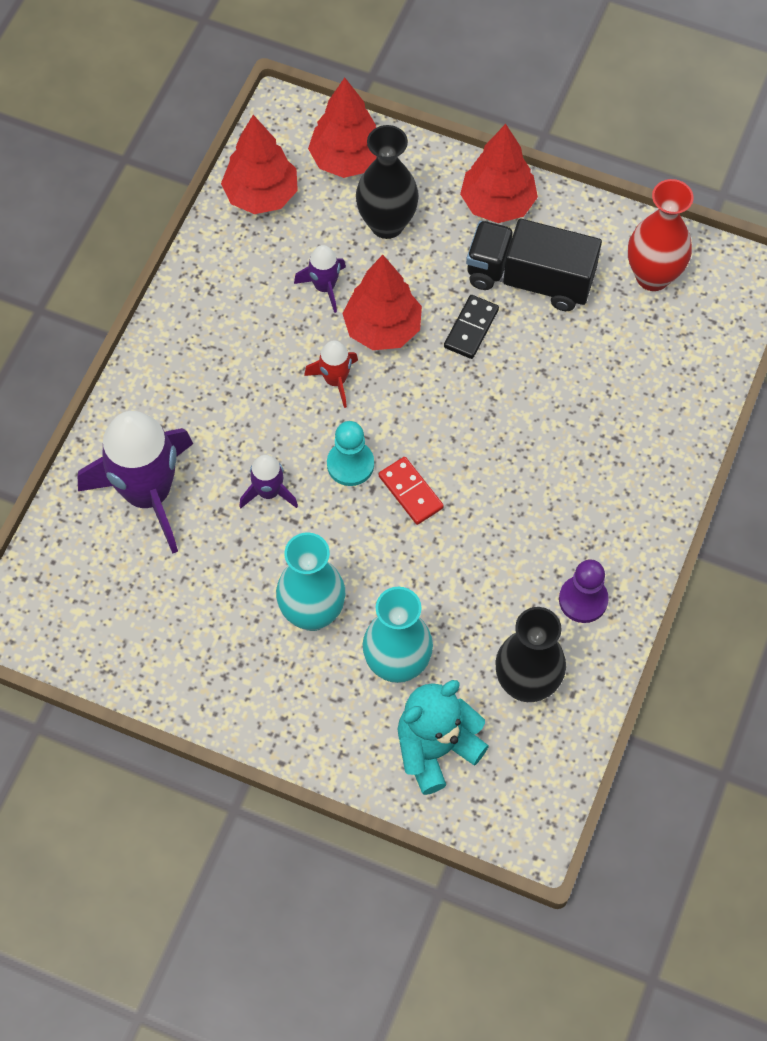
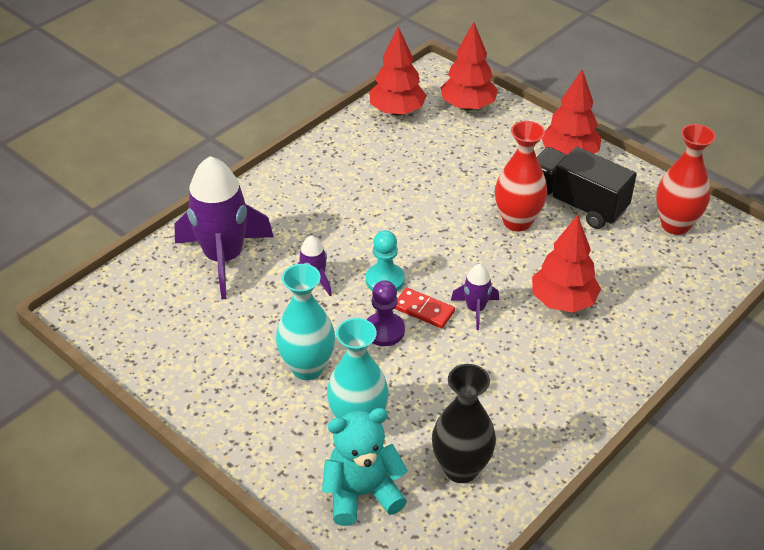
camera: 20 degrees right, 20 degrees down
(324, 287) = (417, 171): purple rocket -> purple rocket (475, 309)
(335, 380) = (398, 226): red rocket -> none
(382, 328) = (449, 205): red tree -> red tree (563, 301)
(387, 224) = (480, 147): black vase -> none
(411, 492) = (424, 310): red domino -> red domino turned 45 degrees counterclockwise
(471, 328) = (517, 221): black domino -> red vase
(583, 600) = (535, 422): purple pawn -> purple pawn (384, 330)

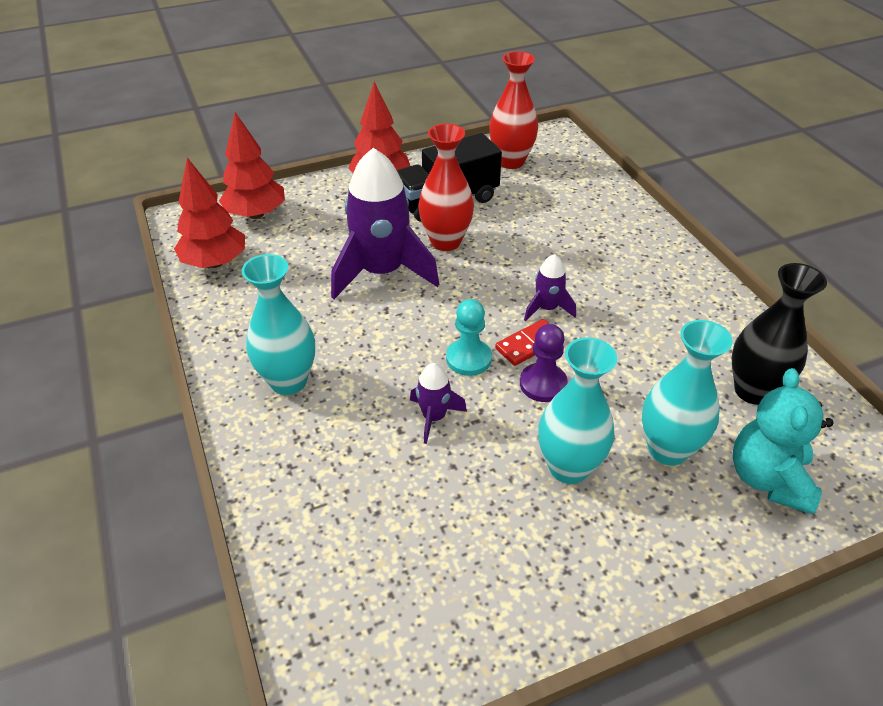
camera: 65 degrees left, 0 degrees up
(224, 258) = (339, 492): purple rocket -> purple rocket (382, 272)
(303, 197) = (288, 381): none -> turquoise vase
(563, 301) = (566, 252): red tree -> none

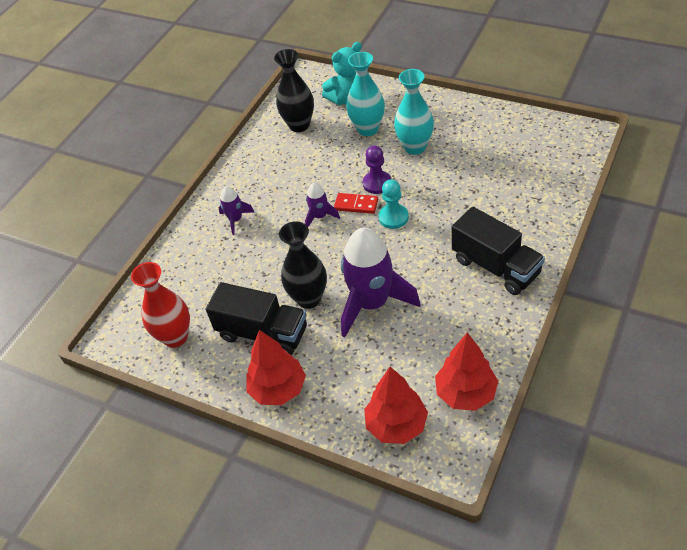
camera: 125 degrees left, 5 degrees up
(288, 381) = (496, 266): turquoise vase -> black truck
(434, 417) = (444, 201): purple rocket -> purple rocket (236, 220)
(445, 241) = (309, 298): red vase -> black vase

